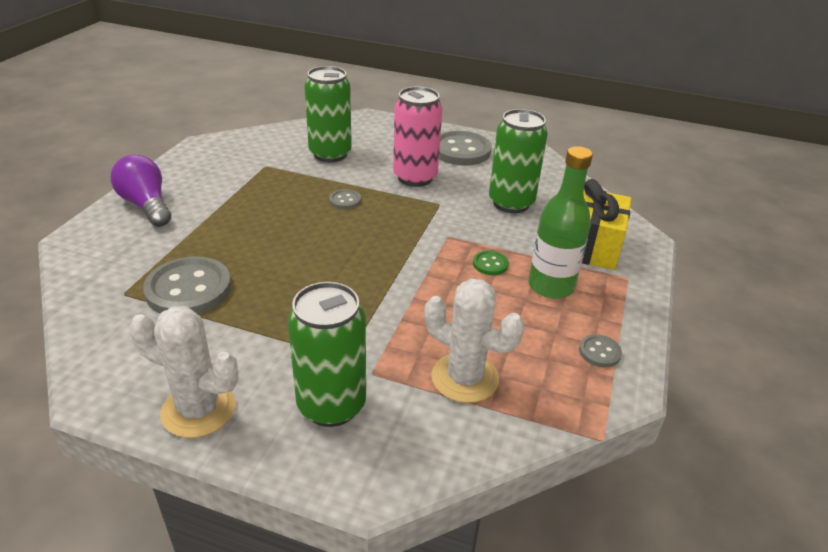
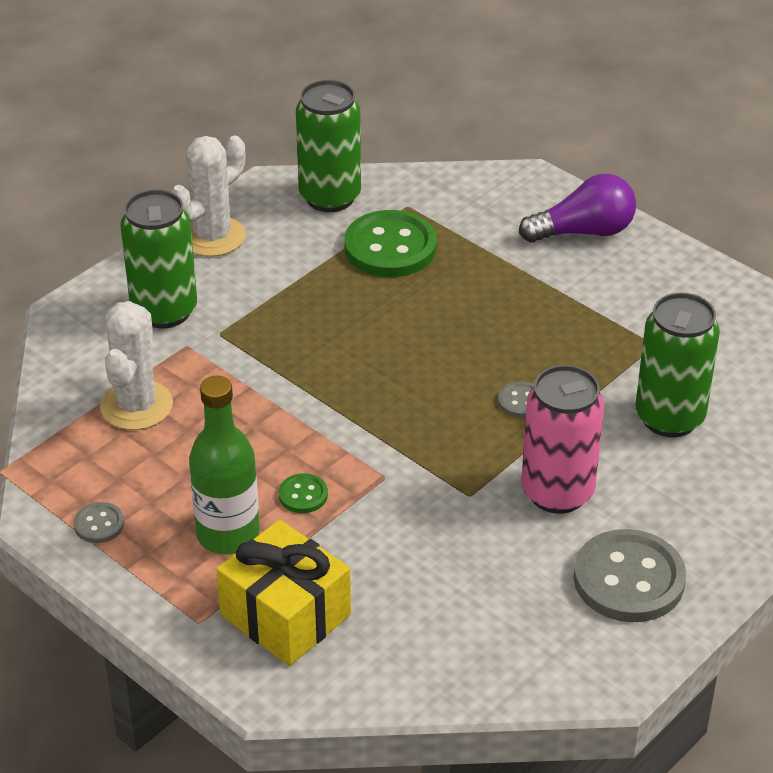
camera: 115 degrees right, 5 degrees up
(189, 289) = (390, 247): grey button -> green button
(465, 378) = (136, 405): white cactus -> white cactus turned 45 degrees counterclockwise
(511, 203) = (435, 577): green can -> green can (330, 197)

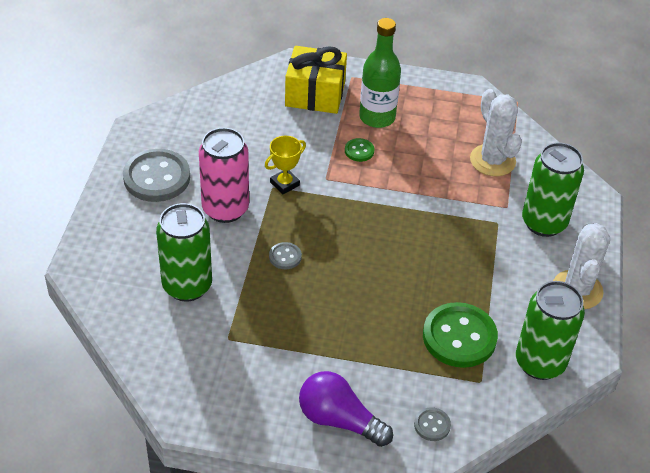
camera: 145 degrees right, 5 degrees up
(99, 524) = (442, 97): grey button -> grey button (432, 425)
(449, 492) = (284, 184): none -> yellow trophy
(583, 232) = (339, 420): purple light bulb -> purple light bulb turned 75 degrees clockwise

